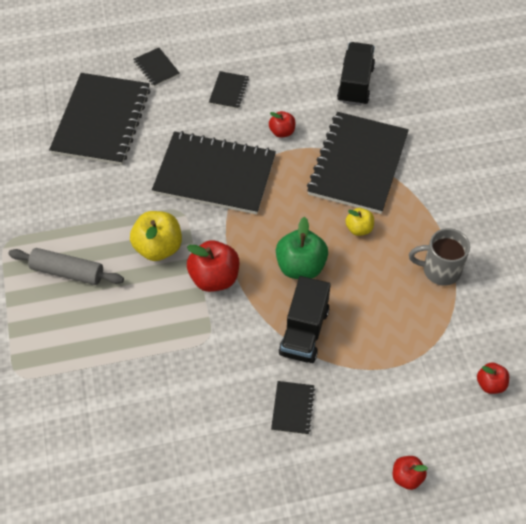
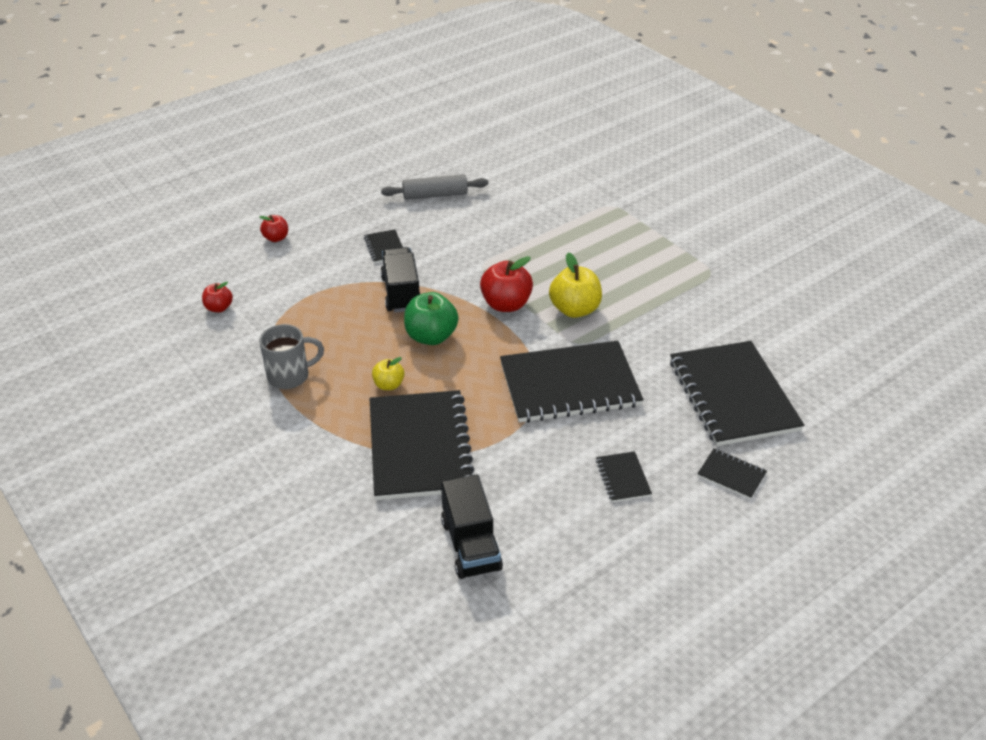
camera: 155 degrees right, 15 degrees down
(67, 271) = (637, 270): grey rolling pin -> grey rolling pin (435, 195)
(282, 132) = (527, 452): red apple -> none

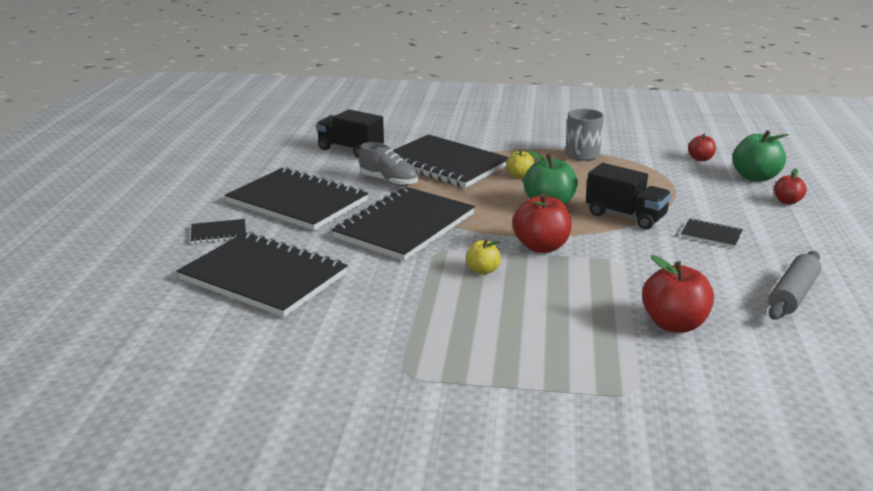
camera: 135 degrees right, 15 degrees down
(236, 267) = (755, 177): none -> green apple
(506, 454) = (389, 181): none -> grey shoe
(529, 218) = (674, 324): none -> red apple
(574, 309) = (482, 270): yellow apple -> yellow apple, size x0.57
(623, 478) = (297, 202): black notebook -> black notebook, size x2.37

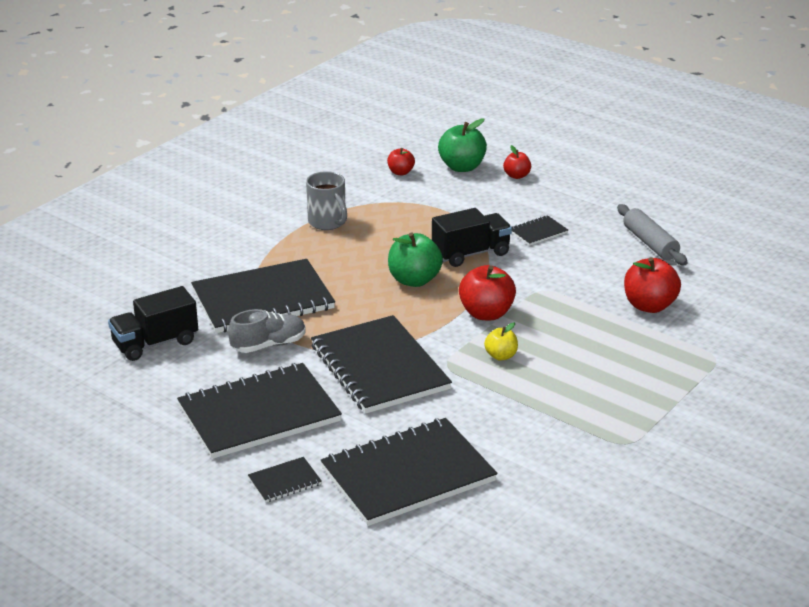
camera: 60 degrees left, 5 degrees up
(218, 233) = (284, 481): black notebook -> black notebook turned 45 degrees clockwise
(519, 176) = (336, 270): yellow apple -> none

